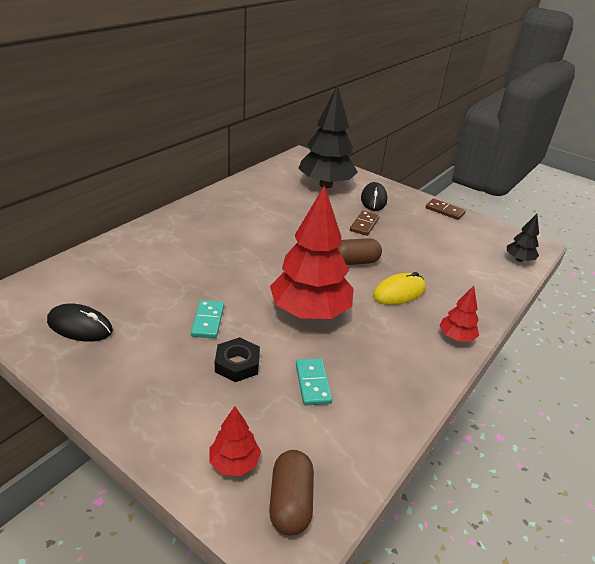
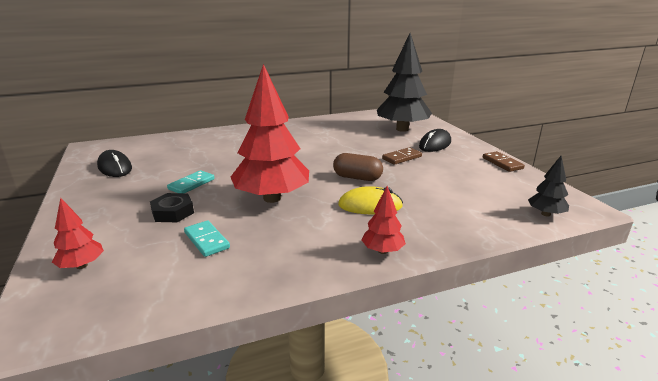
camera: 35 degrees right, 10 degrees down
(290, 502) = (76, 305): brown capsule -> none
(313, 383) = (207, 240): turquoise domino -> turquoise domino turned 60 degrees counterclockwise

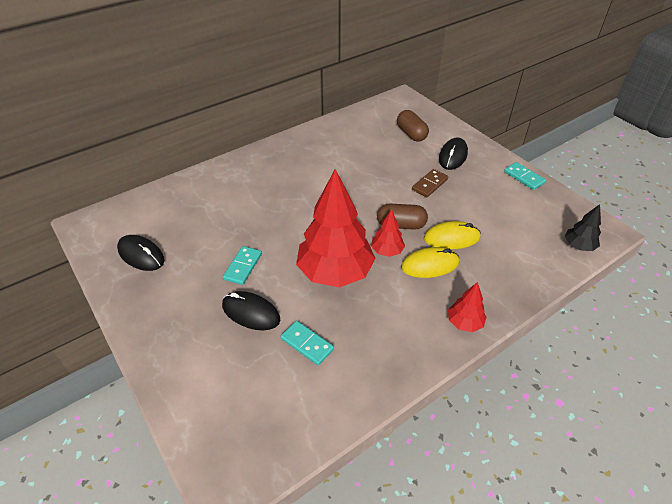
camera: 15 degrees left, 20 degrees up
(81, 266) = (212, 402): red tree -> red tree (387, 251)
(173, 212) = (251, 313): black nut -> black mouse
(402, 129) = (411, 134): black tree -> brown capsule
(404, 191) = (451, 238): none -> yellow mouse
(502, 163) = (524, 177): brown domino -> turquoise domino

